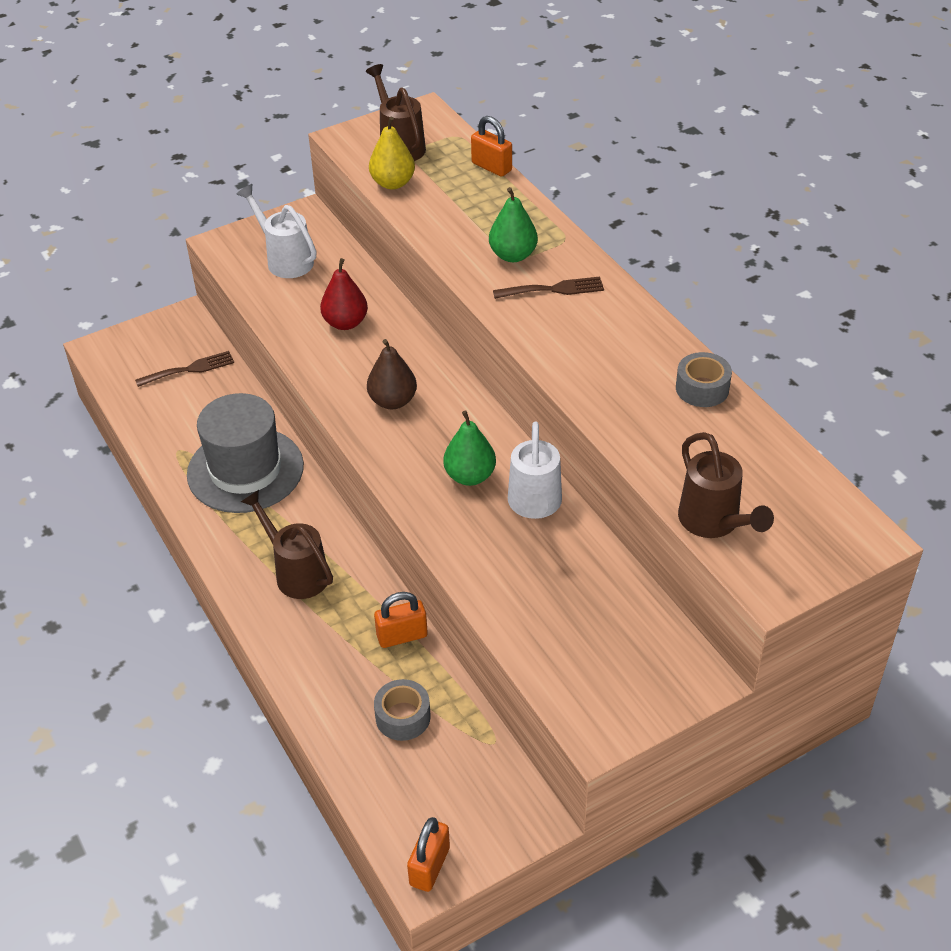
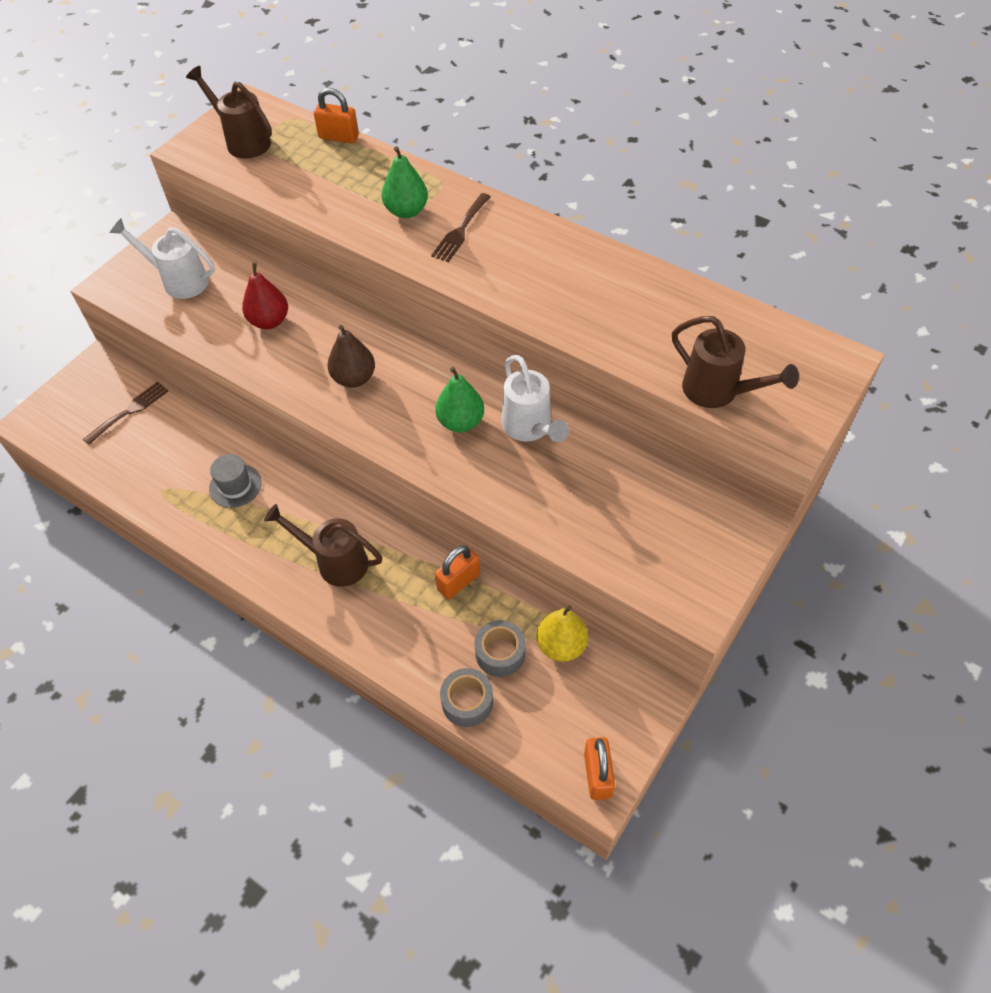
camera: 25 degrees left, 10 degrees up
(245, 470) = (235, 486): grey hat -> grey hat, size x0.47
(393, 183) = (258, 178): yellow pear -> yellow pear (561, 645)
(554, 289) = (460, 230): brown fork -> brown fork turned 150 degrees clockwise
(702, 388) = (636, 278): grey tape -> grey tape (467, 702)

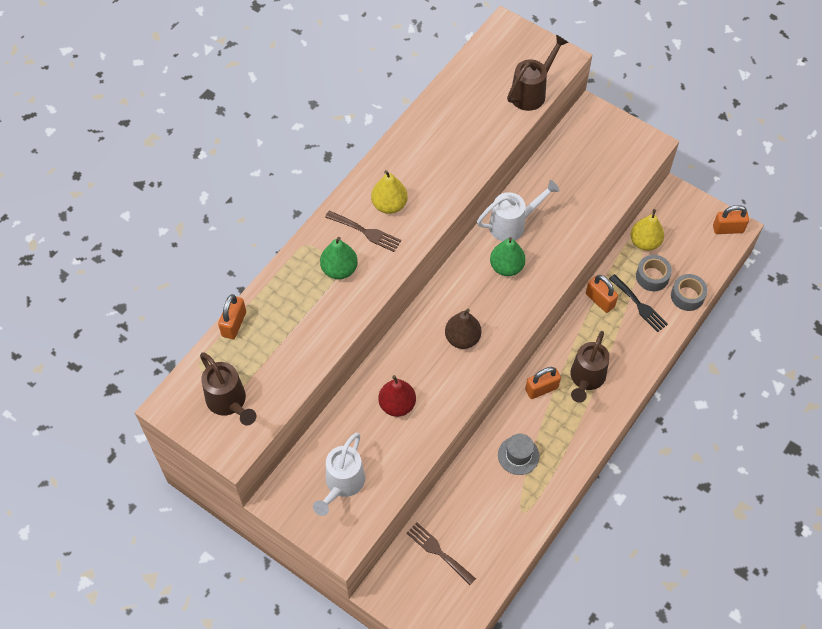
camera: 90 degrees left, 5 degrees up
(243, 141) = (229, 402): brown watering can -> brown watering can turned 75 degrees counterclockwise
(325, 511) = (541, 389): none -> orange padlock
(450, 633) = (639, 305): none -> black fork
(502, 249) = (389, 205): none -> yellow pear

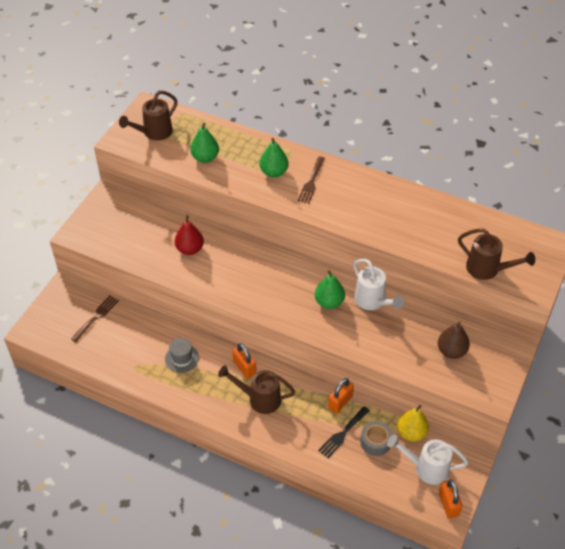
camera: 80 degrees right, 10 degrees down
(234, 324) = (216, 125): orange padlock -> none
(294, 344) = (205, 158): none -> green pear
(342, 484) = (122, 227): white watering can -> white watering can (426, 468)
(389, 205) = (340, 192): yellow pear -> none
(462, 338) = (255, 281): brown pear -> brown pear (451, 351)
(687, 296) = (362, 472): grey tape -> none

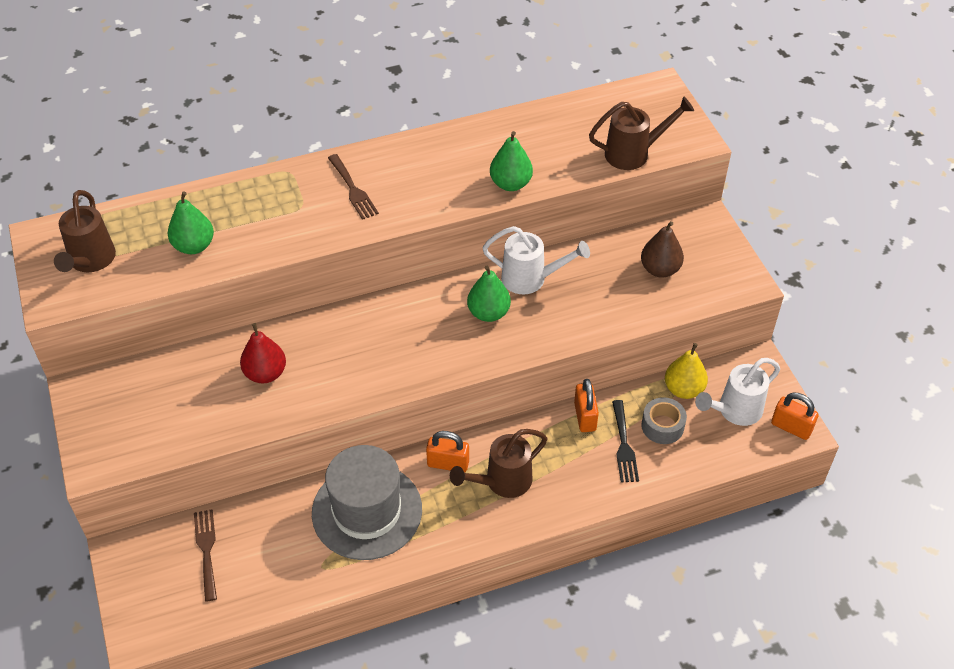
camera: 45 degrees left, 0 degrees up
(182, 358) = (367, 511): grey hat -> grey hat, size x2.11
(274, 172) = (297, 207): green pear -> green pear (510, 184)

